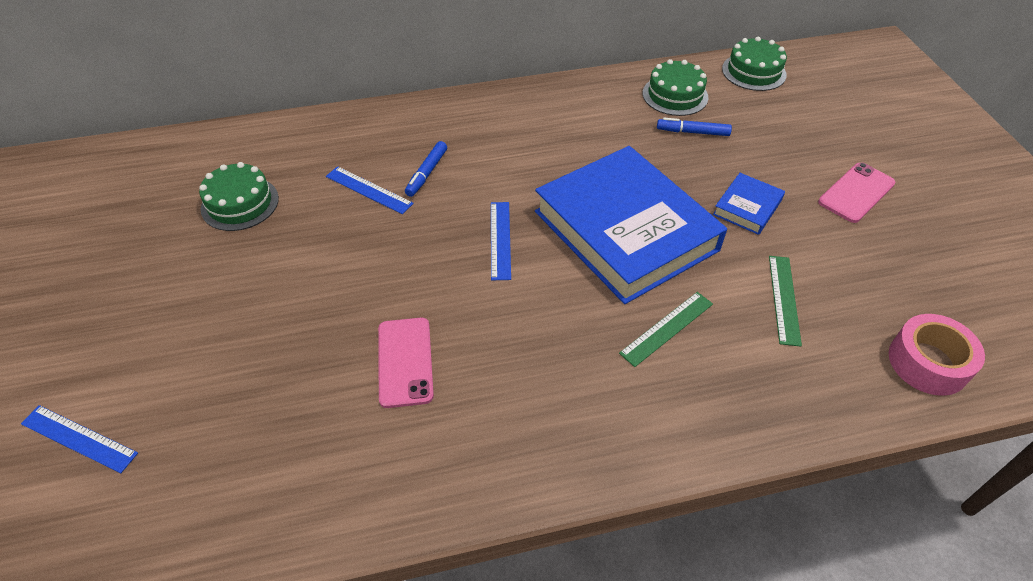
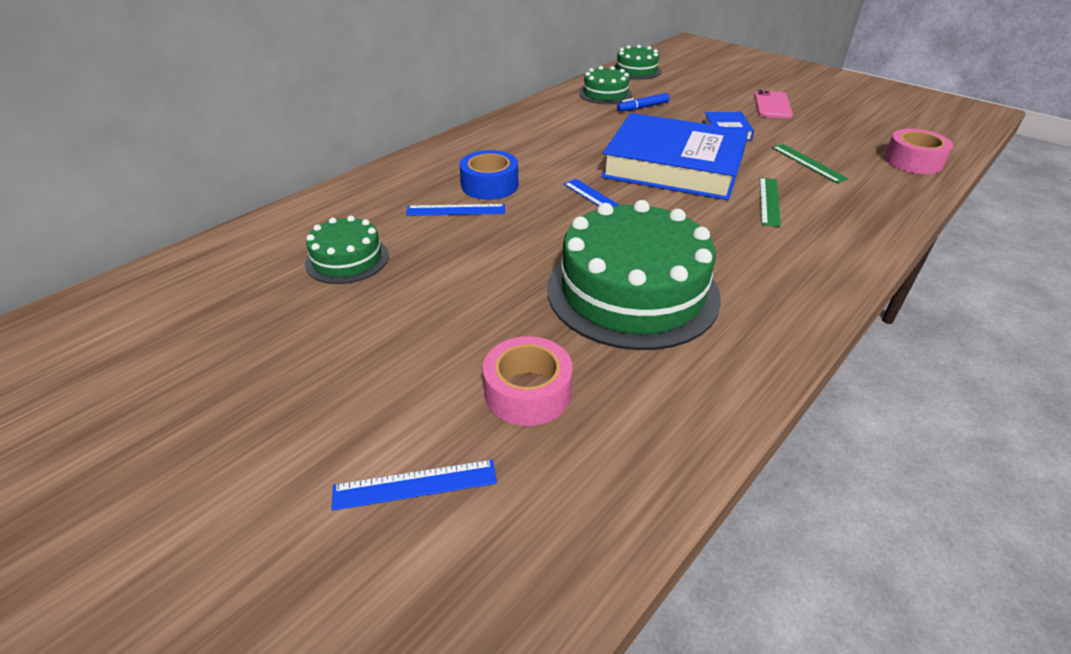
camera: 35 degrees left, 10 degrees down
(220, 410) = (527, 392): none -> pink tape
(405, 362) = (632, 291): pink phone -> green cake
(427, 173) = (490, 185): blue marker -> blue tape

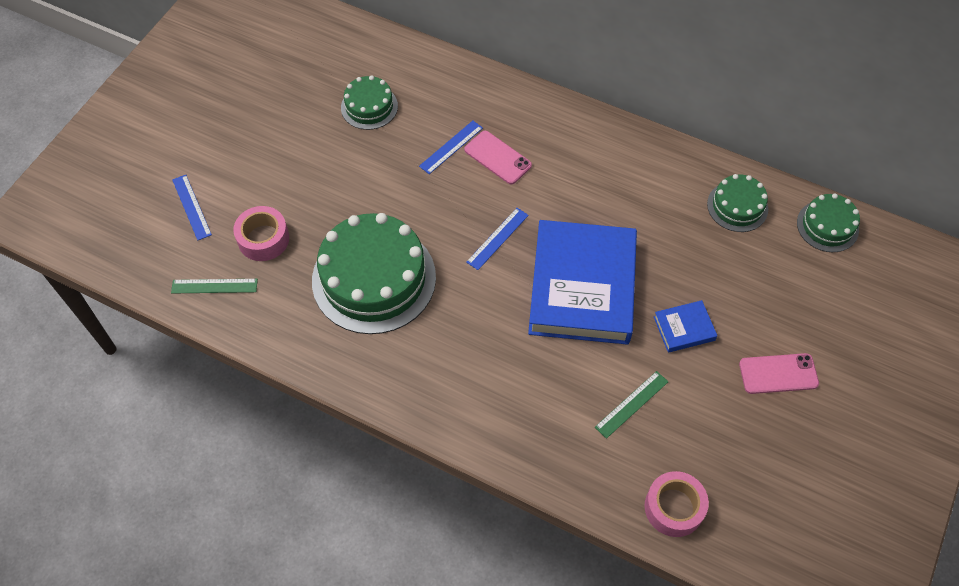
camera: 75 degrees right, 20 degrees up
(456, 210) = (451, 147): blue ruler -> blue ruler turned 60 degrees clockwise
(490, 185) = (497, 157): blue tape -> pink phone
(643, 107) = (714, 246): blue marker -> none
(769, 201) = (537, 367): green ruler -> green ruler (214, 286)

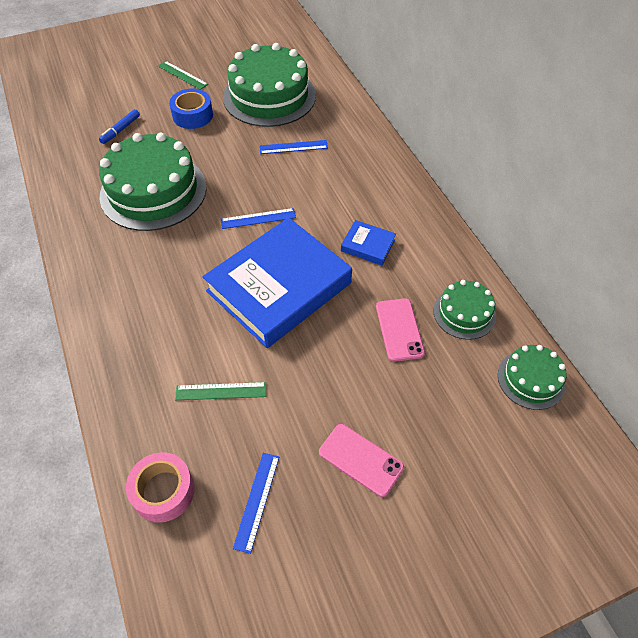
camera: 40 degrees right, 5 degrees down
(191, 207) = (105, 90): blue ruler -> blue ruler (256, 501)
(214, 286) = (64, 137): green ruler -> green ruler (182, 75)
(263, 239) = (120, 130): pink tape -> blue marker
(318, 176) = (192, 115): none -> blue tape
(369, 107) = (269, 96): green cake -> green cake, size x1.97
(497, 157) = (317, 171): pink phone -> pink phone (399, 329)
(684, 328) = (321, 368): blue book -> blue book (368, 245)

